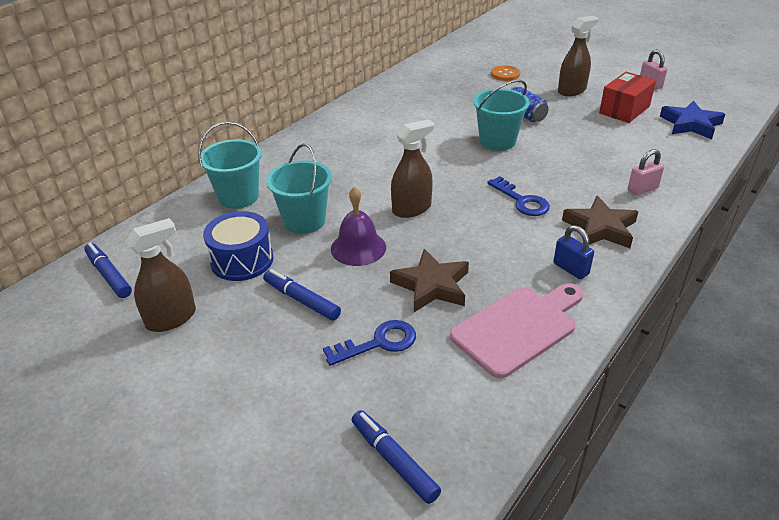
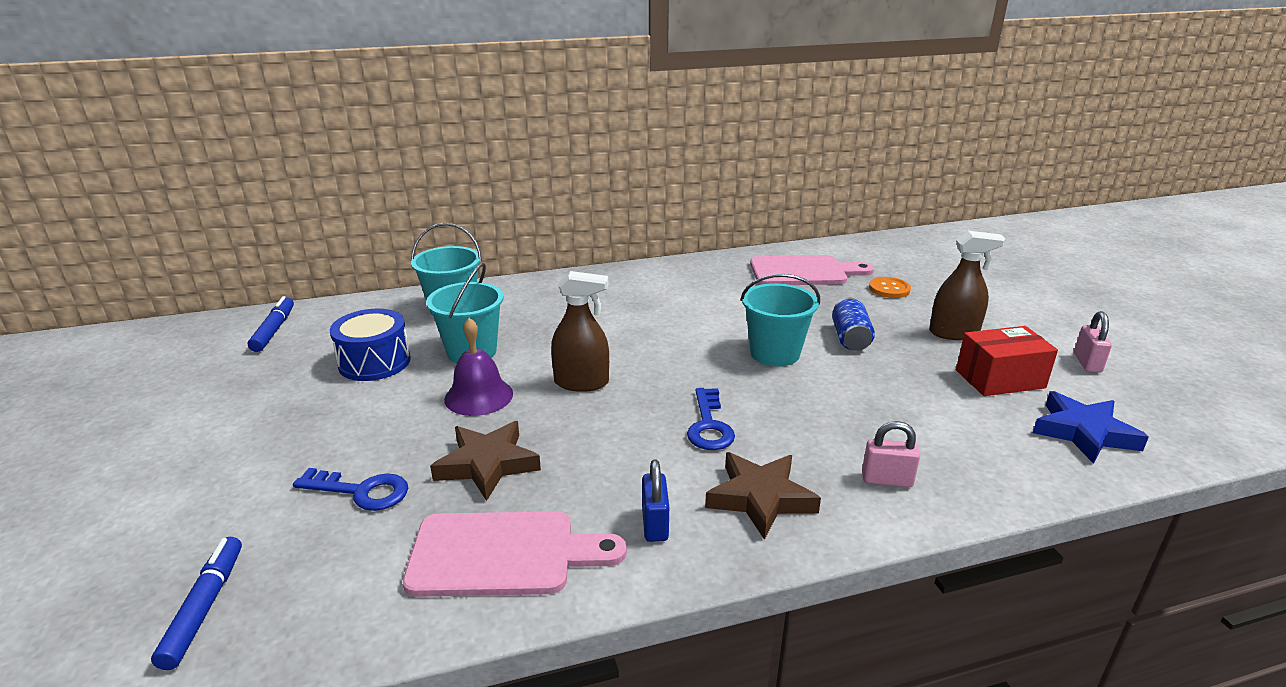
camera: 35 degrees right, 10 degrees down
(171, 318) = (258, 384): brown spray bottle -> none
(301, 300) = (364, 418): blue marker -> none
(442, 79) = (803, 272): none -> pink cutting board

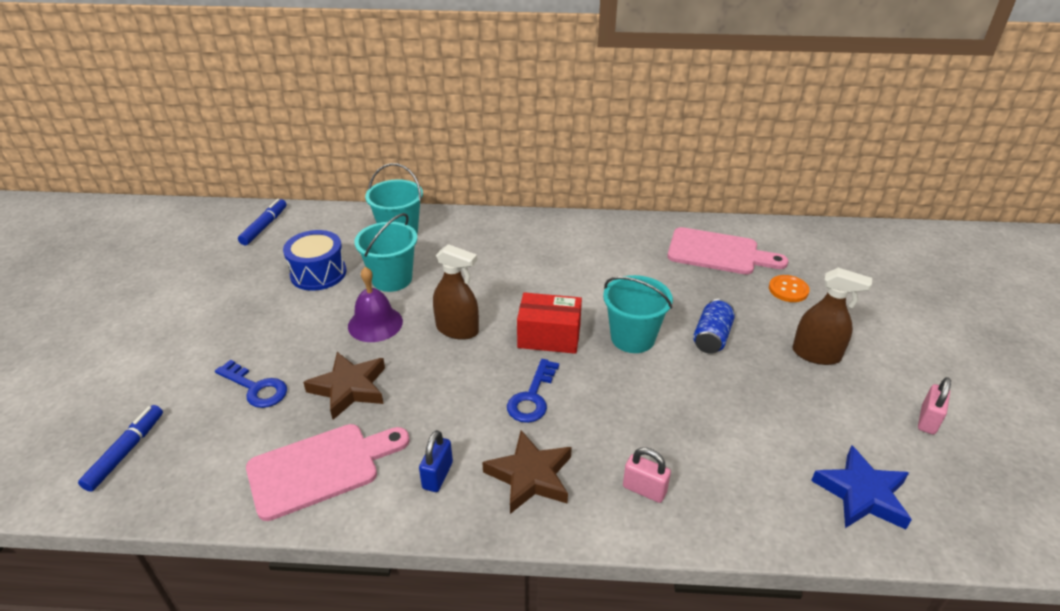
camera: 20 degrees right, 10 degrees up
(503, 554) = (320, 468): pink cutting board -> pink cutting board turned 45 degrees counterclockwise
(1000, 379) = (823, 416): red box -> red box (549, 336)

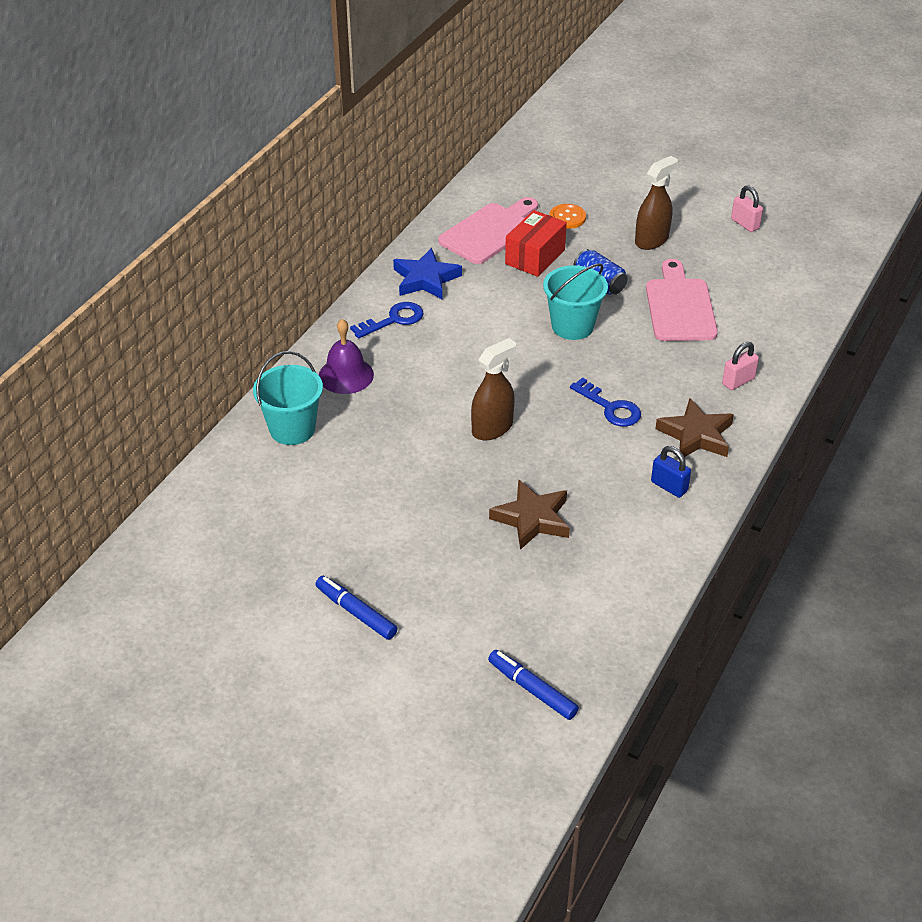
camera: 65 degrees left, 5 degrees up
(256, 388) = (493, 584): blue key -> blue key (394, 320)
(264, 226) = (188, 539): blue marker -> blue marker (356, 612)
(318, 273) = (325, 508): blue drum -> none
(320, 468) = (624, 555): pink cutting board -> pink cutting board (679, 306)
(375, 323) = (446, 482): purple bell -> purple bell (346, 375)
(392, 279) = (378, 454): turquoise bucket -> none
(549, 336) = (539, 374): red box -> red box (535, 257)
(862, 494) = (791, 284): blue star -> blue star (425, 279)

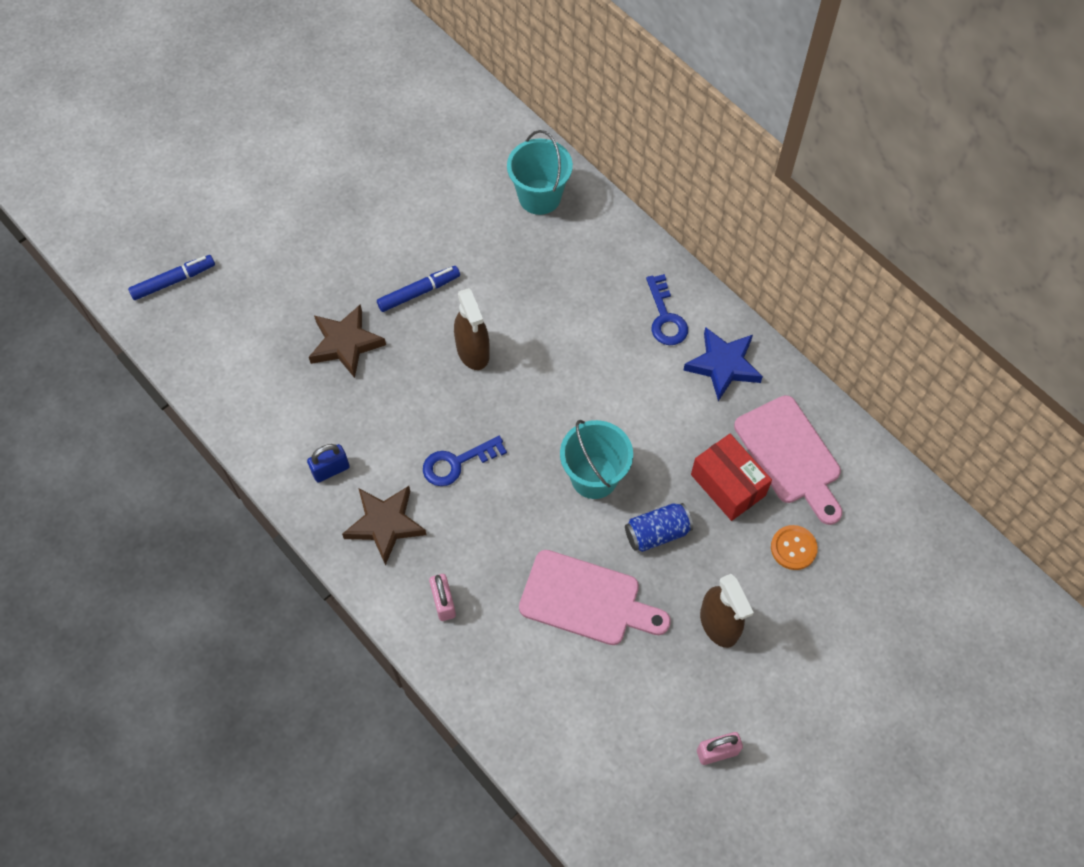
camera: 110 degrees right, 20 degrees up
(346, 375) = (596, 255): purple bell -> none
(356, 612) = (309, 189): blue marker -> blue marker (419, 292)

